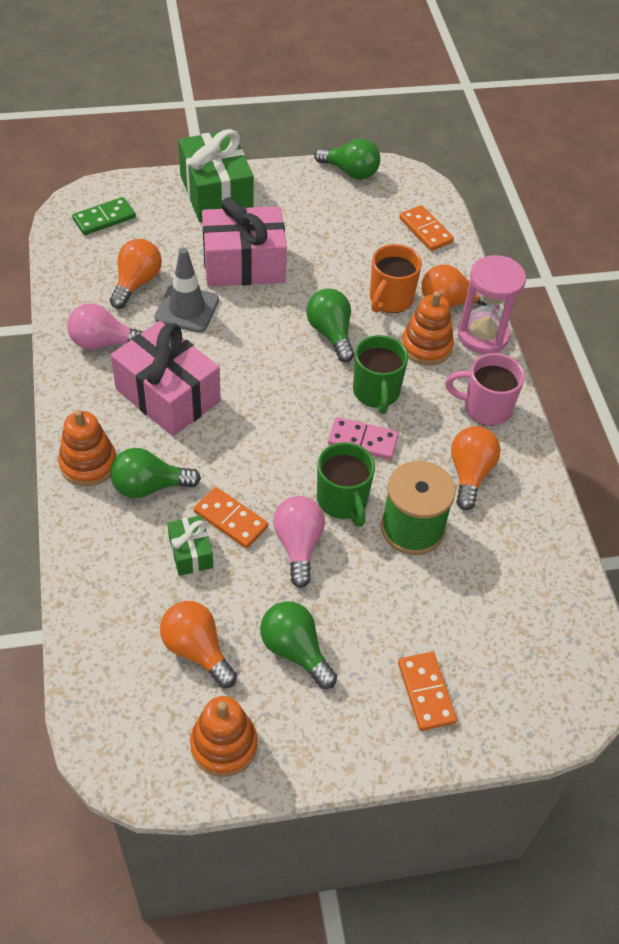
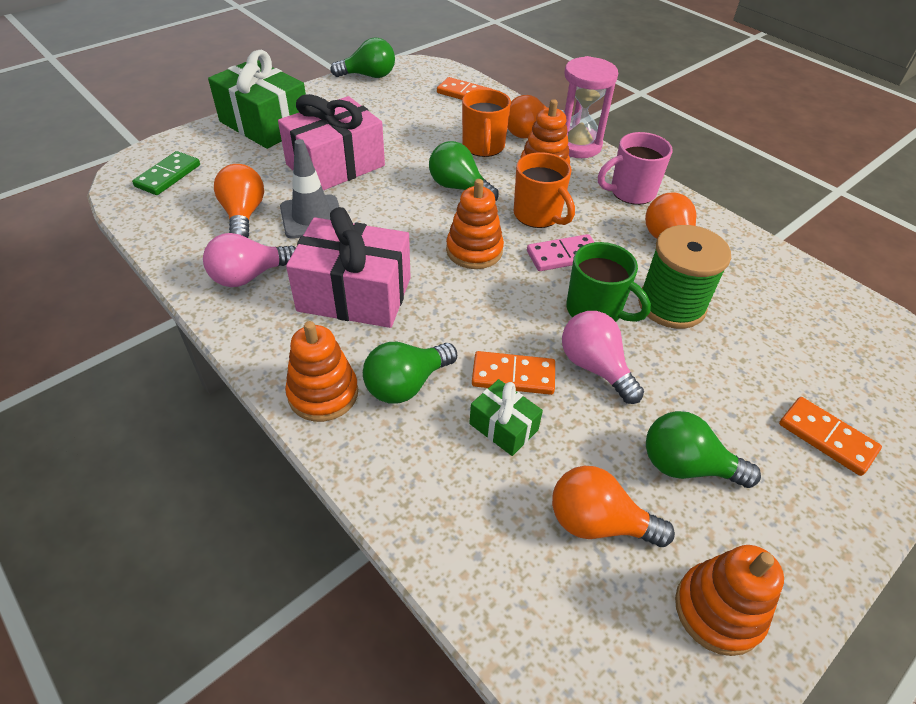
camera: 30 degrees left, 5 degrees down
(292, 401) = (474, 250): none -> orange stacking toy
(376, 393) = (538, 215): green mug -> orange mug

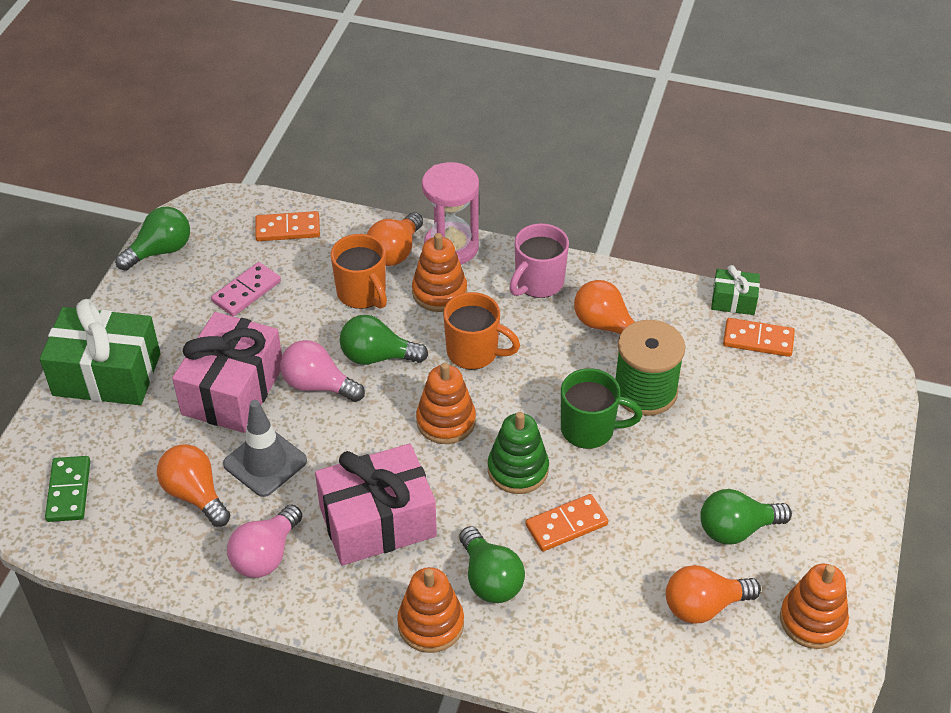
camera: 30 degrees left, 0 degrees up
(406, 384) = (490, 579): green light bulb -> green light bulb turned 45 degrees counterclockwise
(503, 427) = (590, 572): green gift -> green gift (733, 301)
(505, 312) = (518, 469): none -> green stacking toy
(563, 255) = (526, 386): pink domino -> pink domino (246, 291)
(595, 367) = (623, 483): pink light bulb -> pink light bulb (318, 385)
(826, 438) = (817, 452): orange domino -> orange domino (758, 340)

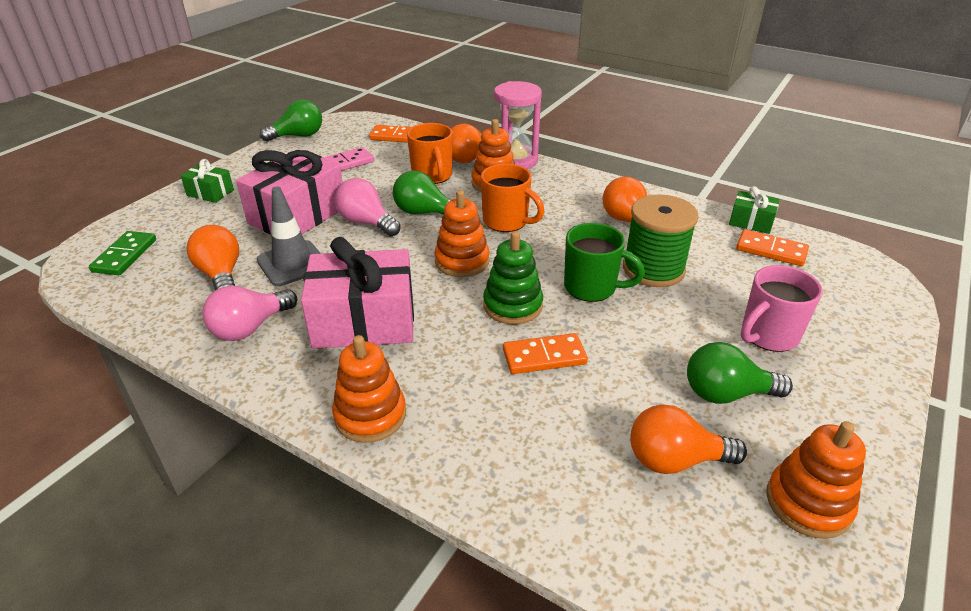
camera: 15 degrees right, 10 degrees down
(107, 374) = (210, 193): green gift -> green gift, size x0.49
(490, 579) = (448, 387): green light bulb -> none
(538, 283) = (578, 189): pink mug -> pink mug (768, 335)

